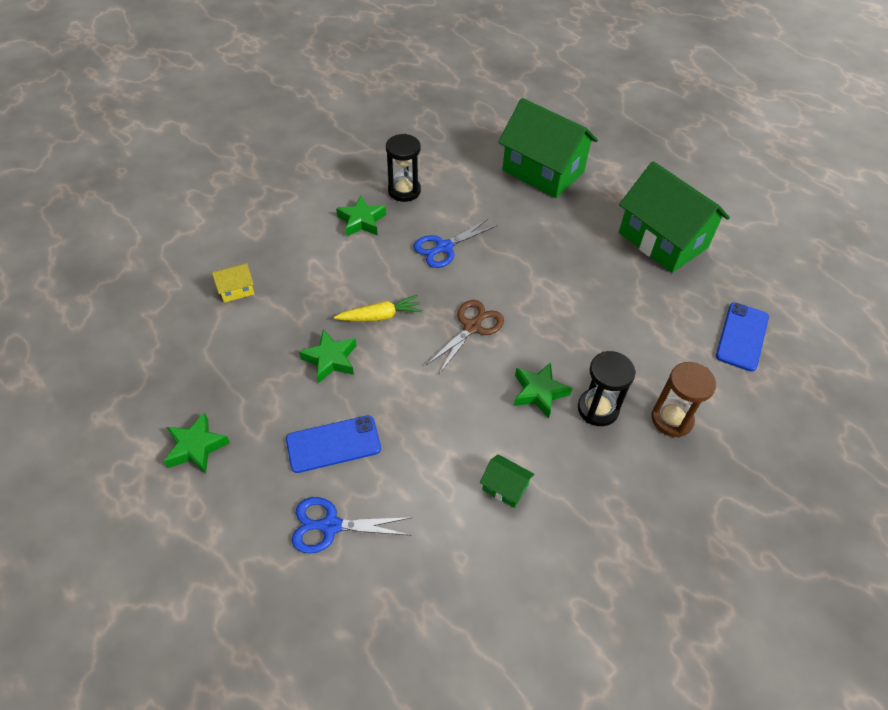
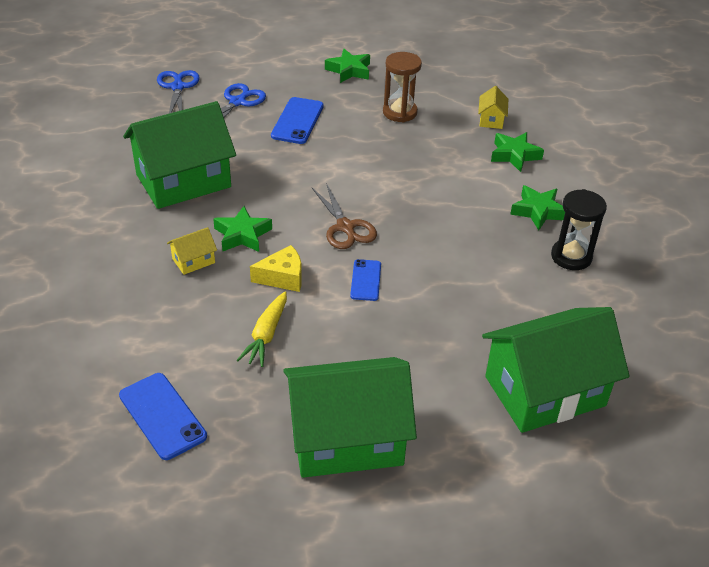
camera: 120 degrees right, 10 degrees down
(330, 359) = (376, 142): green star -> green star (514, 155)
(380, 316) = (402, 181): yellow carrot -> yellow carrot (266, 335)
(443, 247) = (462, 250): blue scissors -> blue scissors (178, 87)
(505, 487) = (183, 181): green house -> green house, size x2.47
(522, 288) = (366, 280): none -> blue phone
(563, 338) = (283, 277): none -> yellow cheese
(598, 409) = (193, 261): black hourglass -> yellow house
(671, 419) = (137, 300): brown hourglass -> brown hourglass (400, 112)

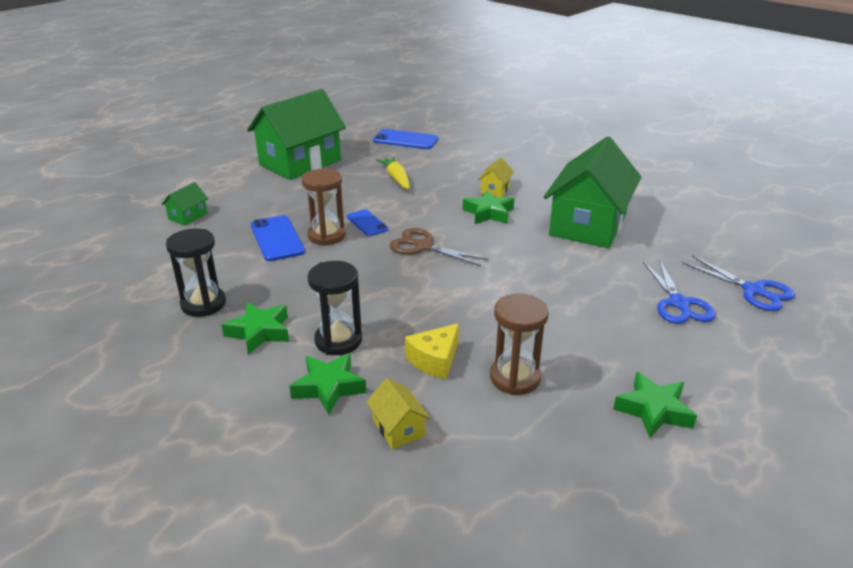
camera: 145 degrees right, 10 degrees down
(283, 277) = (426, 204): yellow cheese -> yellow cheese (434, 360)
(297, 121) = (595, 312): blue phone -> blue phone (277, 238)
(417, 283) = (326, 235): none -> brown hourglass
(486, 180) = (338, 341): none -> black hourglass
(545, 391) = (188, 216): green house -> green house, size x0.41

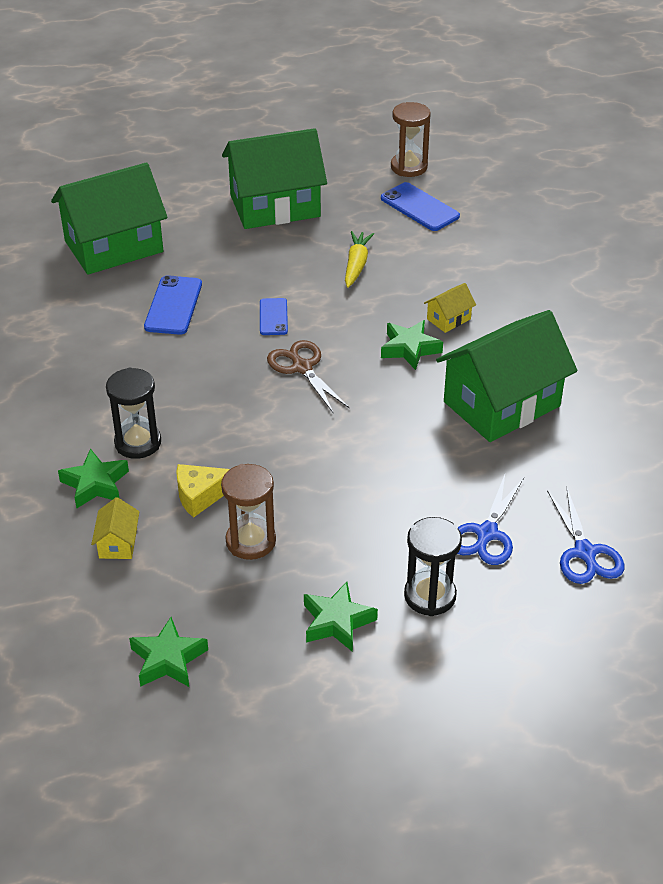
camera: 30 degrees right, 10 degrees up
(188, 216) = (114, 246): green house -> green house, size x2.47
(203, 304) = (58, 359): black hourglass -> black hourglass (430, 596)
(259, 332) = (82, 407): green star -> green star (168, 659)
(326, 235) = (222, 319): brown hourglass -> brown hourglass (409, 167)

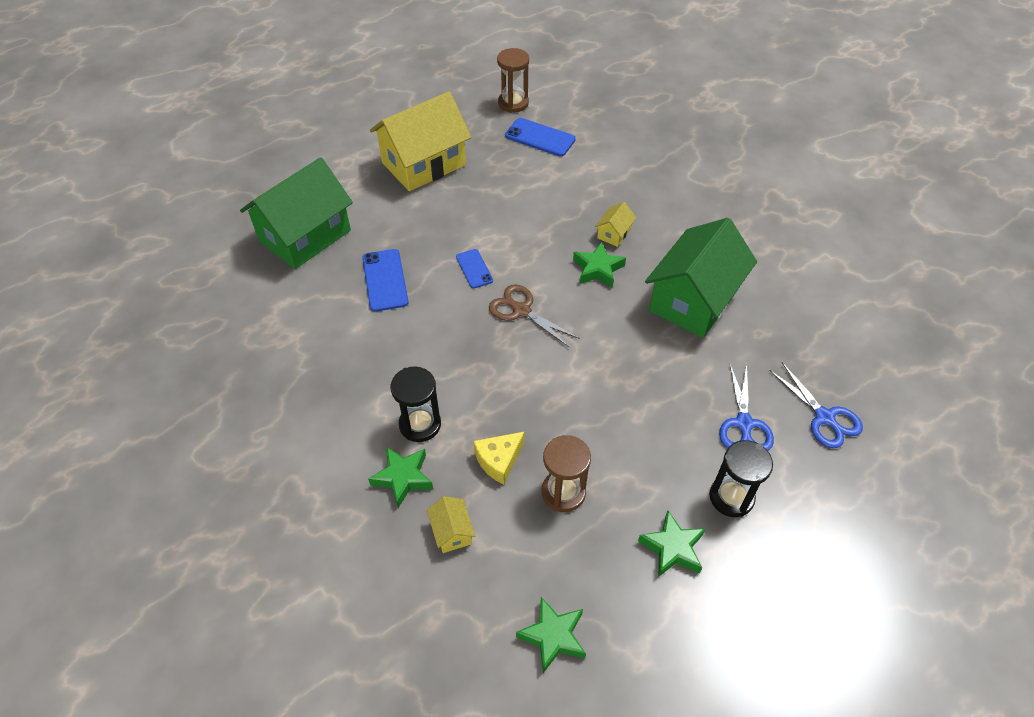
camera: 20 degrees left, 10 degrees up
(275, 206) = (423, 164): green house -> yellow house
(356, 265) = (517, 202): yellow carrot -> none

